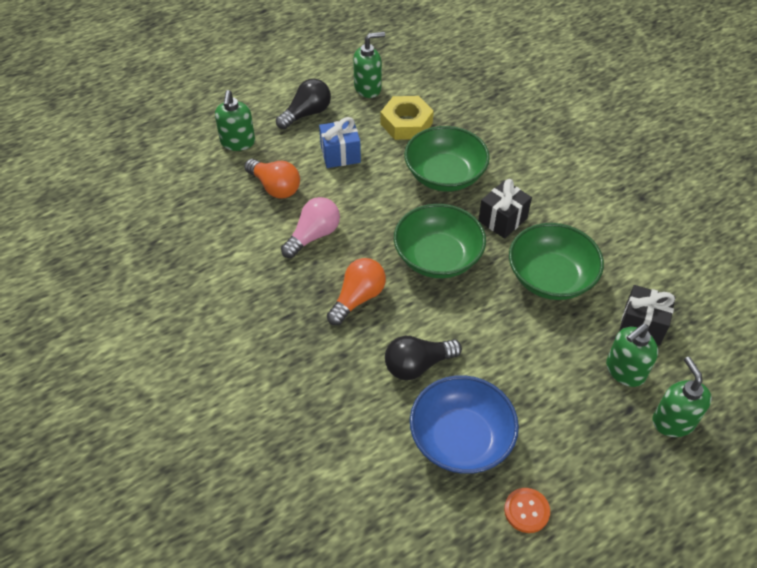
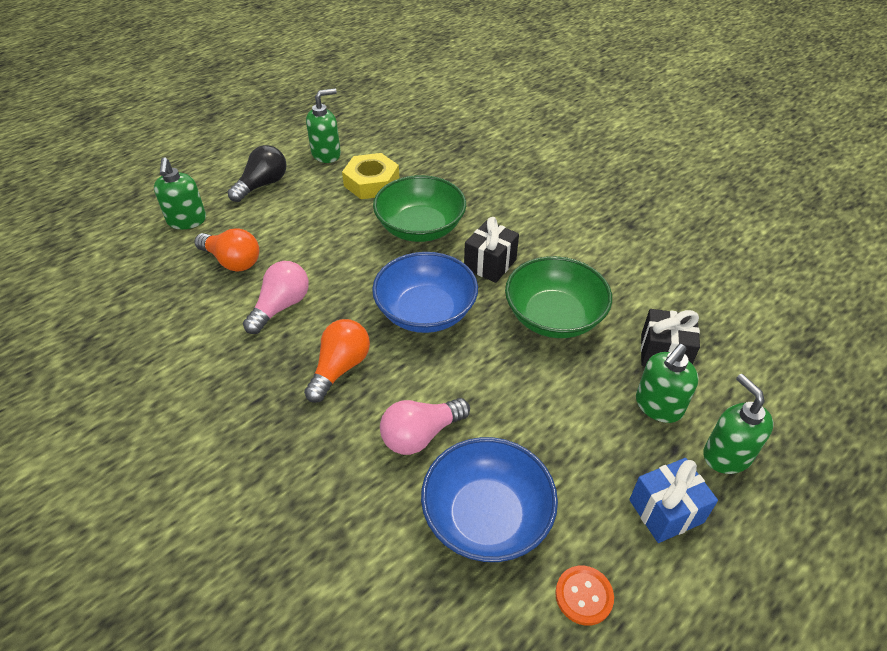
camera: 10 degrees left, 5 degrees down
(340, 154) = (303, 220): blue gift -> blue gift (666, 511)
(417, 365) = (421, 435): black light bulb -> pink light bulb
(437, 257) = (426, 311): green bowl -> blue bowl

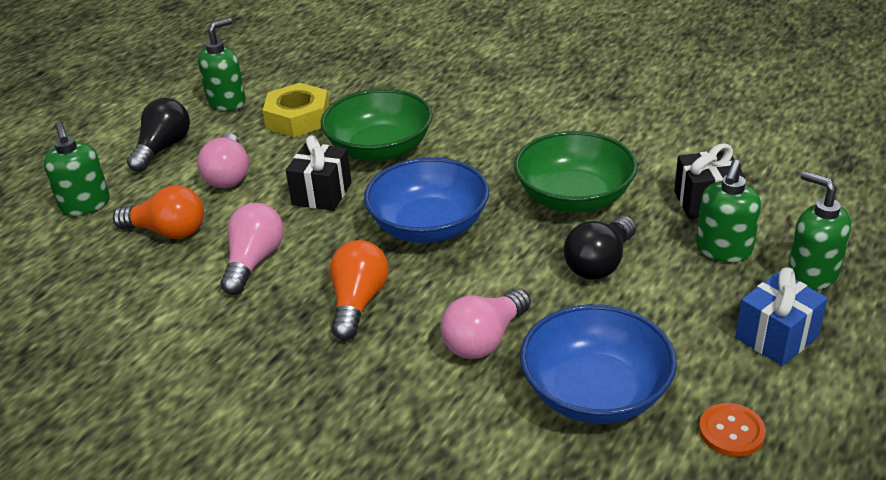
camera: 15 degrees left, 10 degrees down
(298, 222) = (228, 175): none -> pink light bulb
(490, 264) = (478, 165): black gift -> black gift (322, 194)
(546, 388) = (600, 263): none -> black light bulb

